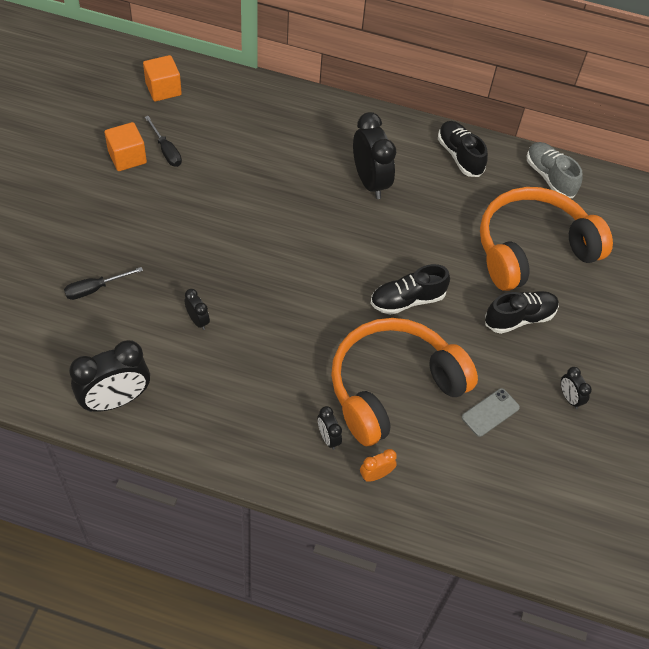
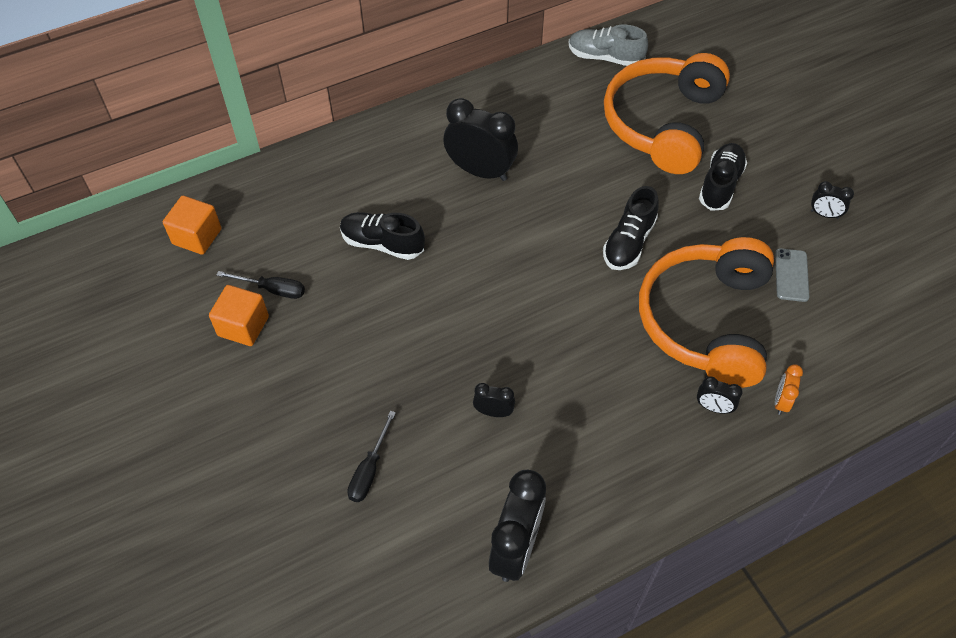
camera: 40 degrees left, 0 degrees up
(459, 156) = (521, 93): black shoe -> black shoe (382, 244)

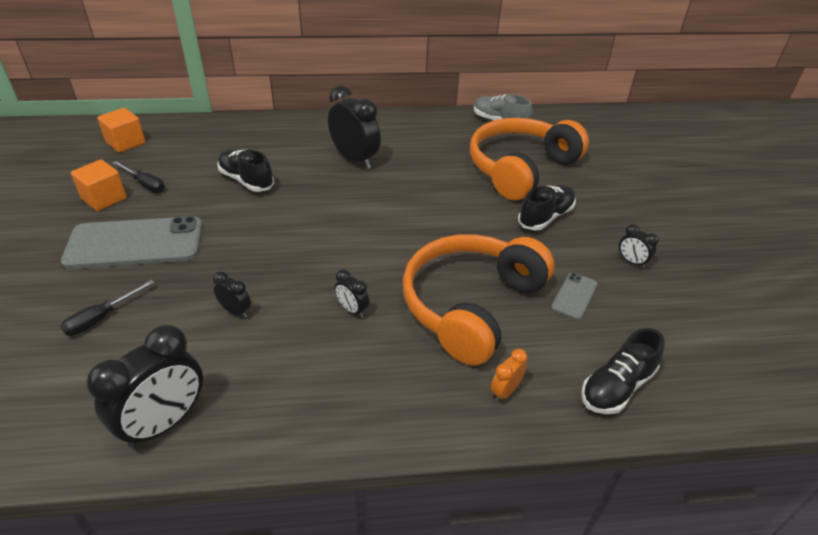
camera: 20 degrees right, 15 degrees down
(329, 371) = (135, 243): none -> grey phone
(628, 242) = (440, 232): black shoe -> black shoe (616, 387)
(713, 407) = (434, 374): black clock -> black clock (352, 310)

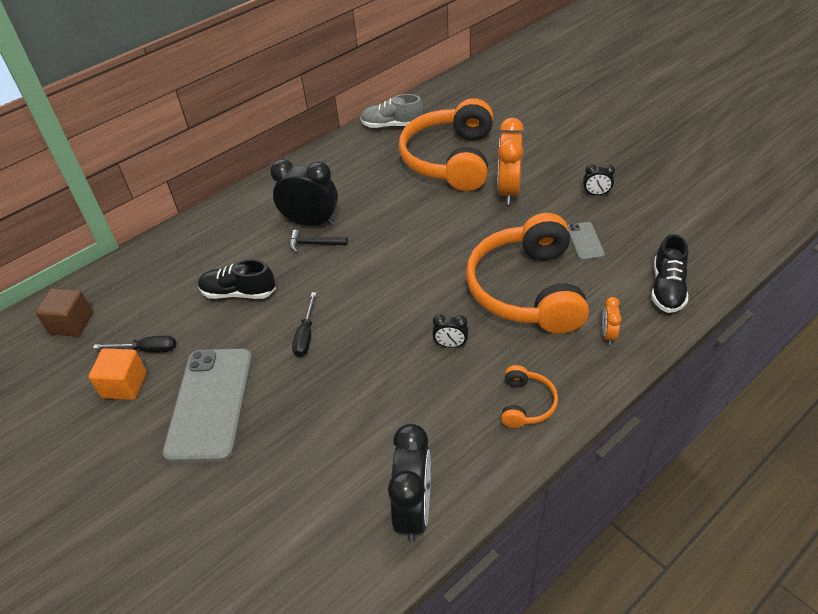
camera: 30 degrees left, 5 degrees up
(101, 318) = (263, 477): black screwdriver -> black screwdriver (305, 335)
(126, 143) = (71, 323): orange cube -> brown cube
(135, 243) = (210, 404): grey phone -> grey phone turned 45 degrees counterclockwise
(235, 311) = (366, 401): black clock -> none
(339, 175) = (314, 244): none -> black hammer
(357, 401) = (526, 404): none -> orange headphones
(545, 217) = (508, 191): black shoe -> orange clock

